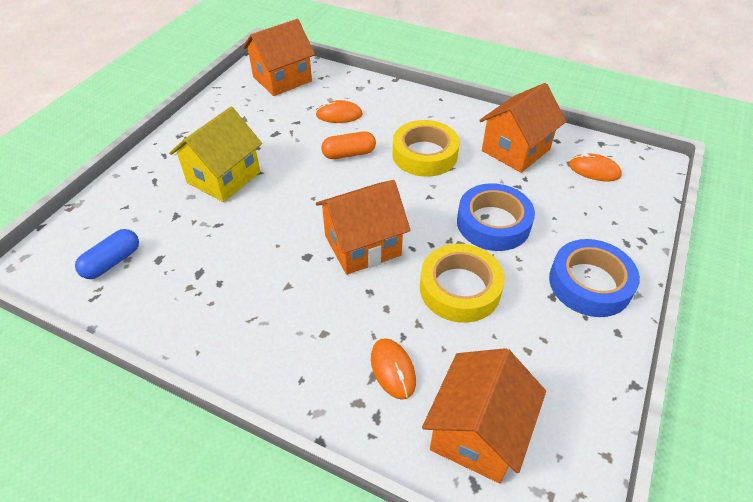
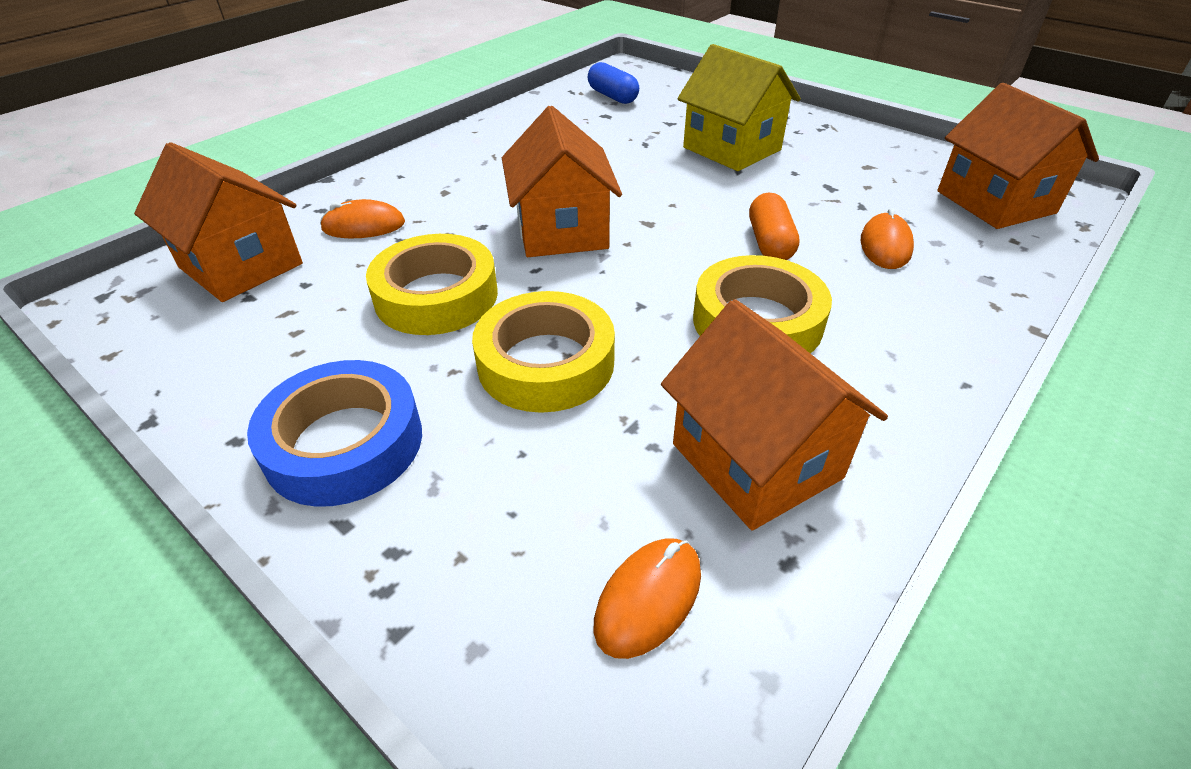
camera: 105 degrees right, 5 degrees down
(493, 223) = (546, 363): blue tape -> yellow tape

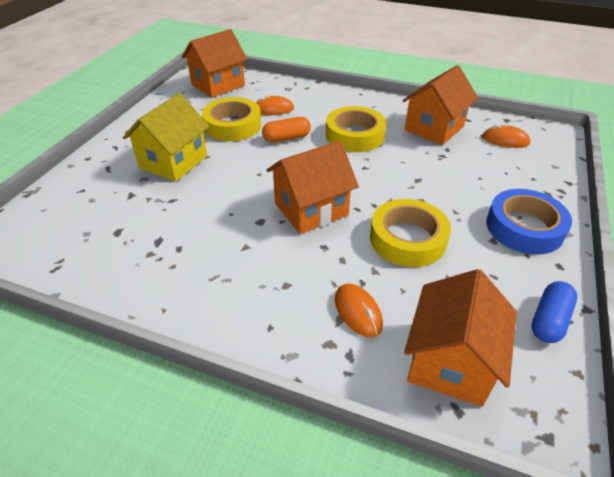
camera: 110 degrees left, 0 degrees up
(546, 363) = (427, 185): yellow tape -> yellow tape (232, 125)
(612, 96) = (72, 237): blue capsule -> blue capsule (549, 320)

